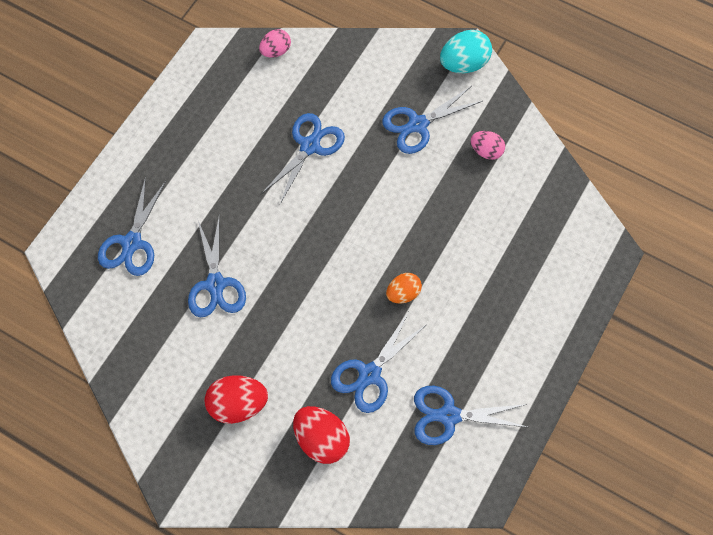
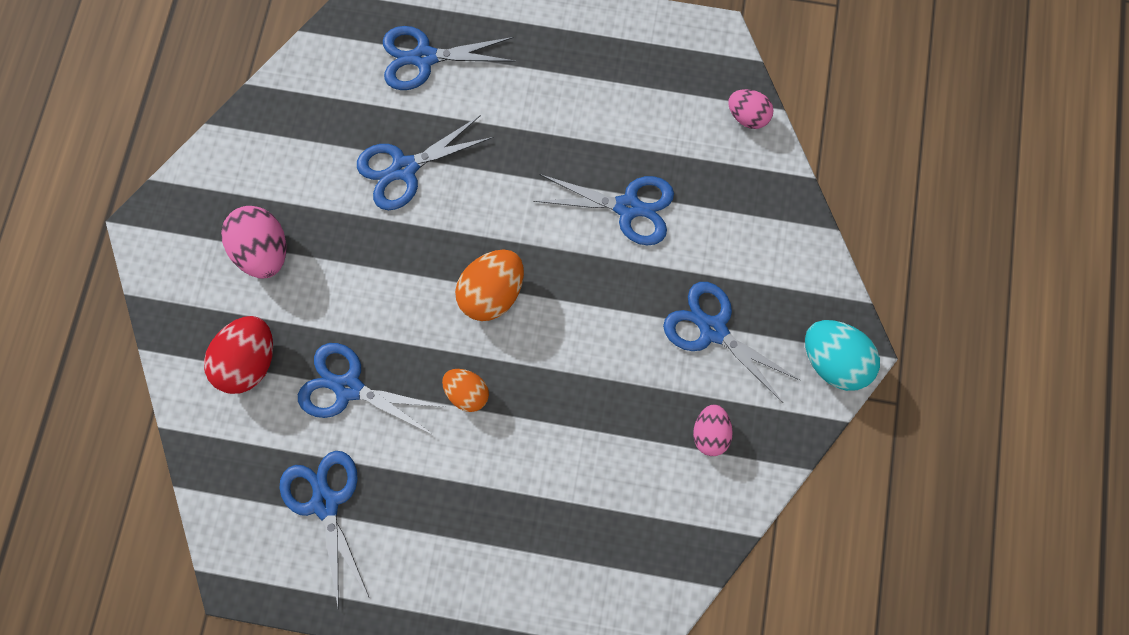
camera: 70 degrees right, 10 degrees up
(238, 404) = (266, 250): red egg -> pink egg
(336, 253) = (492, 292): none -> orange egg

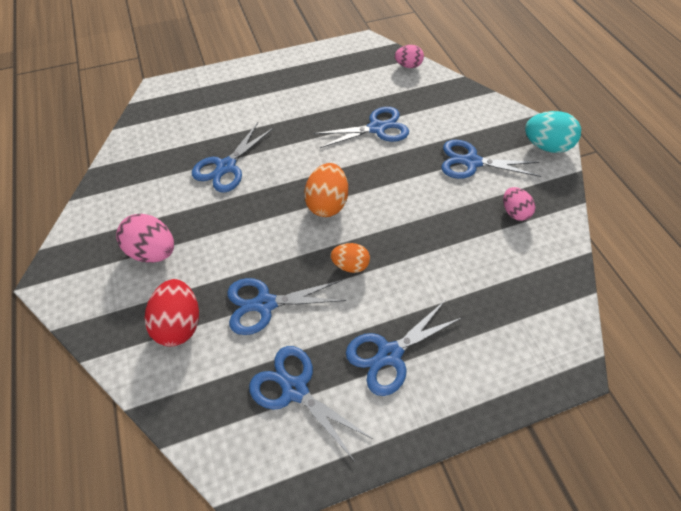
camera: 30 degrees left, 20 degrees down
(424, 58) = (204, 111): blue scissors -> blue scissors (389, 354)

